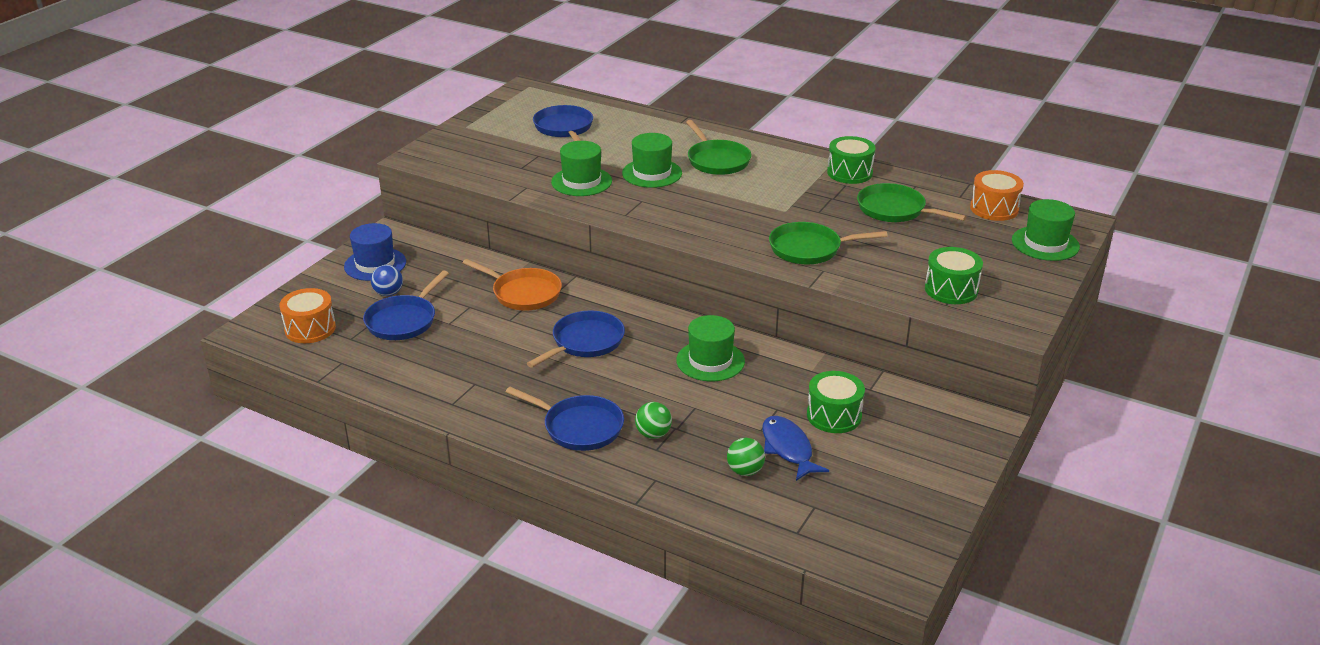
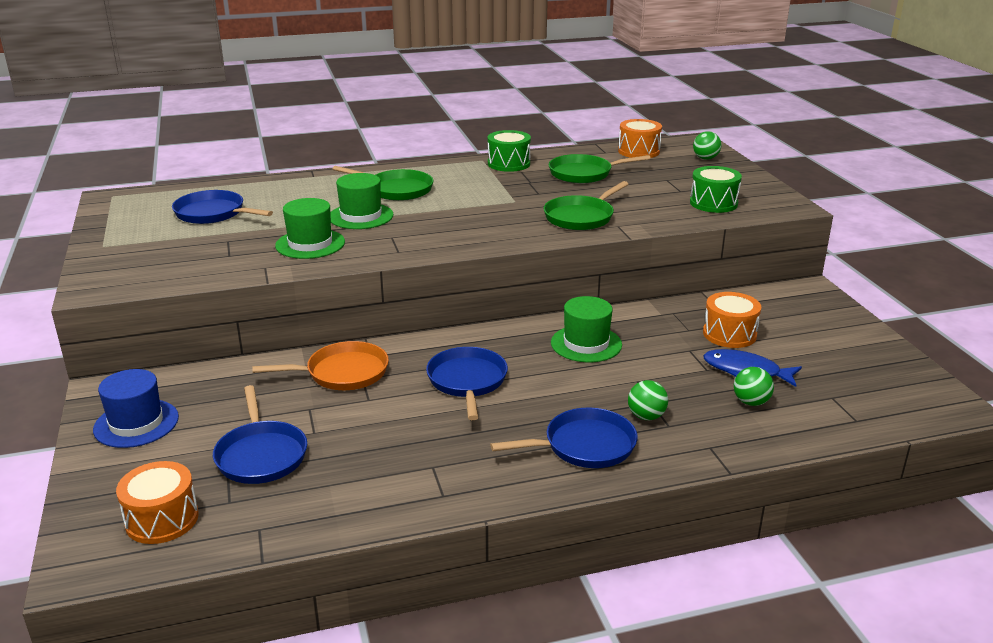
camera: 45 degrees left, 5 degrees down
(388, 293) = (199, 440): blue ball -> none
(834, 415) = (729, 334): green drum -> orange drum
(1045, 243) = (705, 158): green hat -> green ball

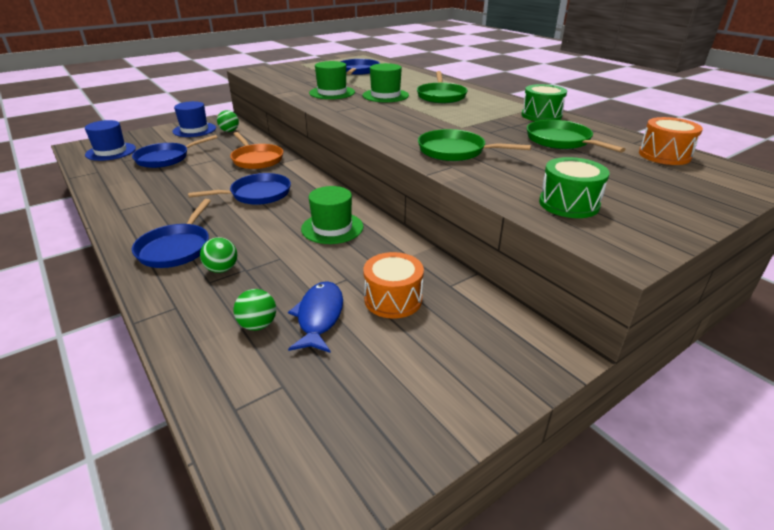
camera: 70 degrees right, 5 degrees up
(162, 519) = (111, 151): orange drum -> blue hat
(584, 446) = (176, 248): blue pan -> blue pan turned 45 degrees clockwise
(705, 158) = (708, 188): green ball -> green ball (229, 131)

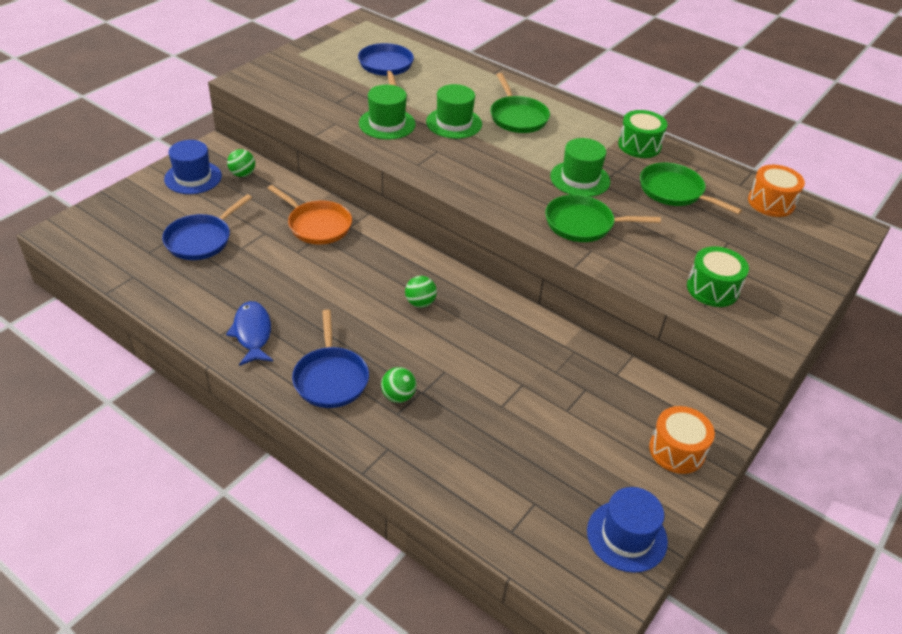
camera: 20 degrees left, 10 degrees up
(111, 151) = (116, 237): blue hat -> blue hat (626, 536)
(257, 194) = (359, 285): blue pan -> none
(258, 325) = (476, 451): green ball -> green ball (420, 303)
(319, 316) = (523, 431): blue fish -> blue fish (252, 333)
(332, 228) = (471, 321): green hat -> green hat (580, 179)
(393, 299) = (575, 400): orange drum -> orange drum (677, 450)

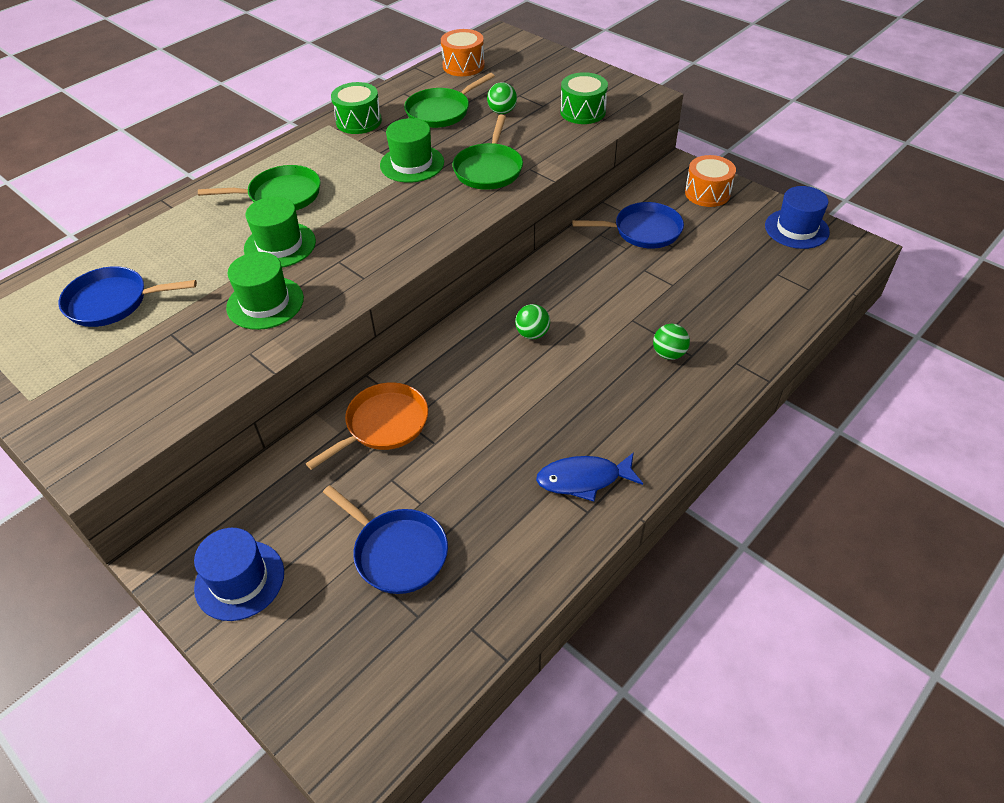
camera: 80 degrees left, 5 degrees up
(242, 174) = (247, 515): green ball -> green ball (502, 112)
(330, 378) = (649, 406): blue pan -> blue pan (643, 231)

